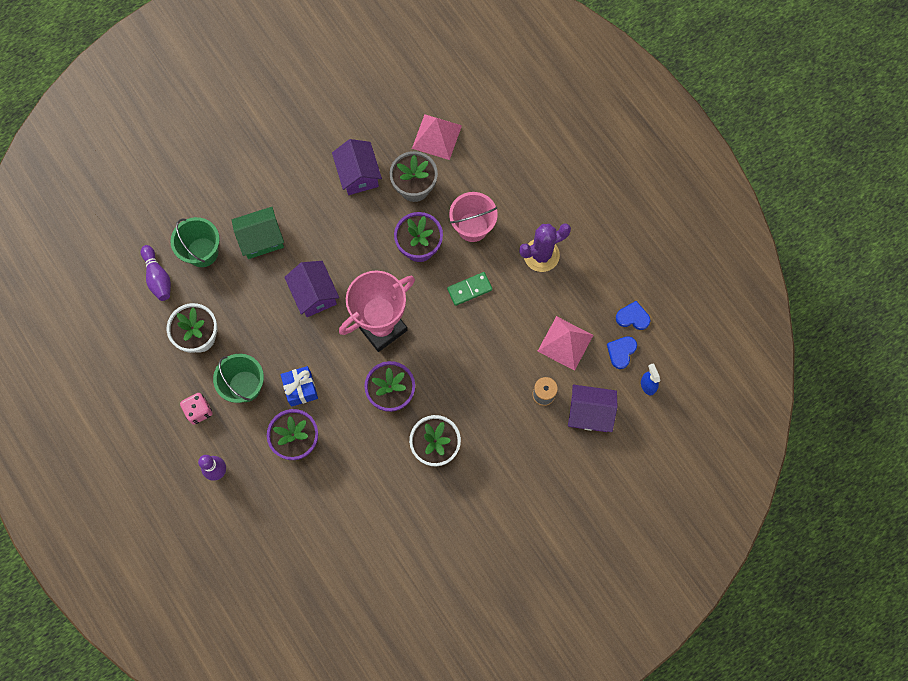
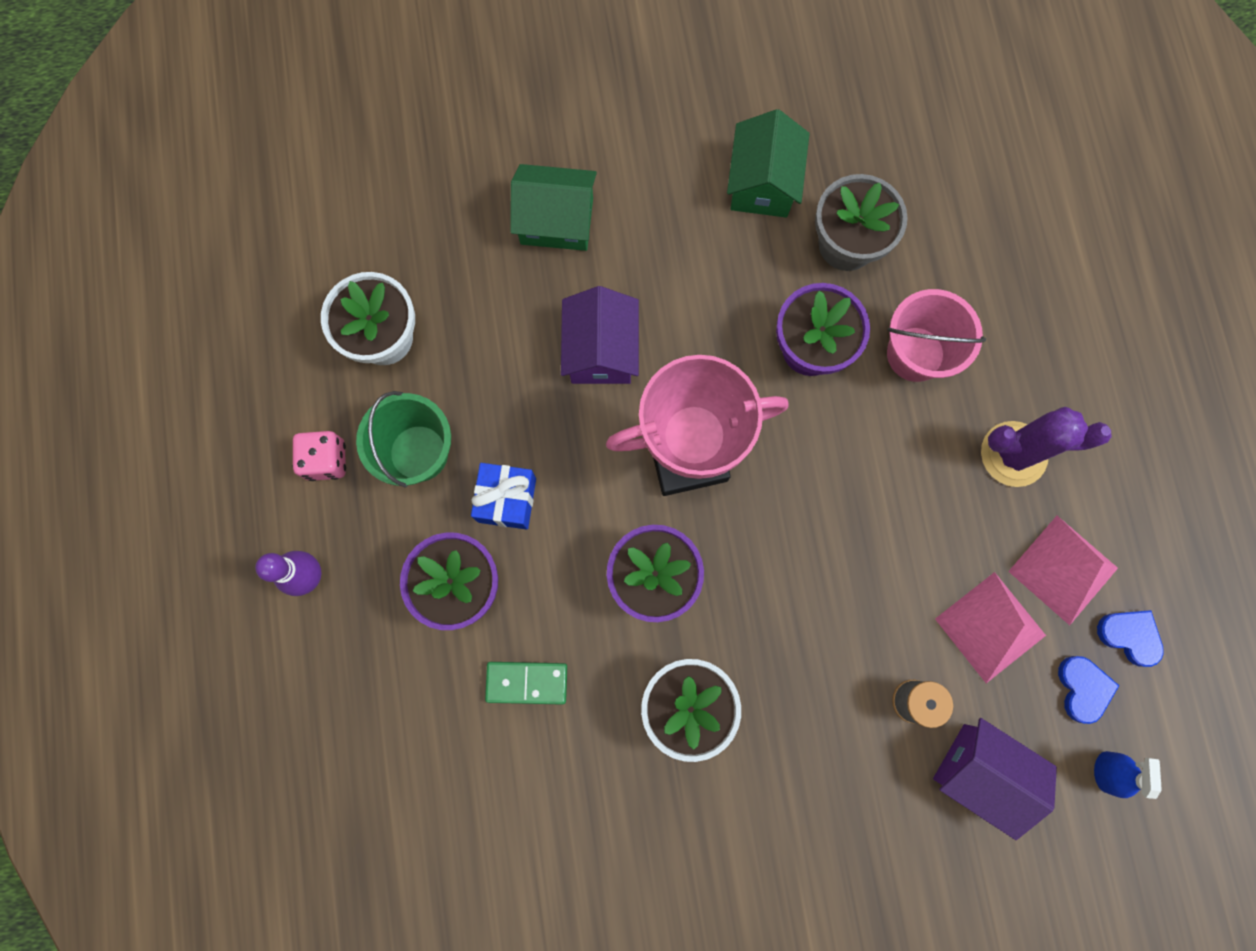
camera: 25 degrees right, 5 degrees up
(158, 277) = (364, 211): purple bowling pin -> none
(202, 252) = (453, 201): green bucket -> none
(358, 174) = (762, 183): purple house -> green house
(436, 136) = (920, 176): pink pyramid -> pink pyramid (1063, 569)
(469, 289) = (864, 458): green domino -> green domino (527, 682)
(621, 352) = (1083, 688): blue heart -> blue heart turned 120 degrees clockwise

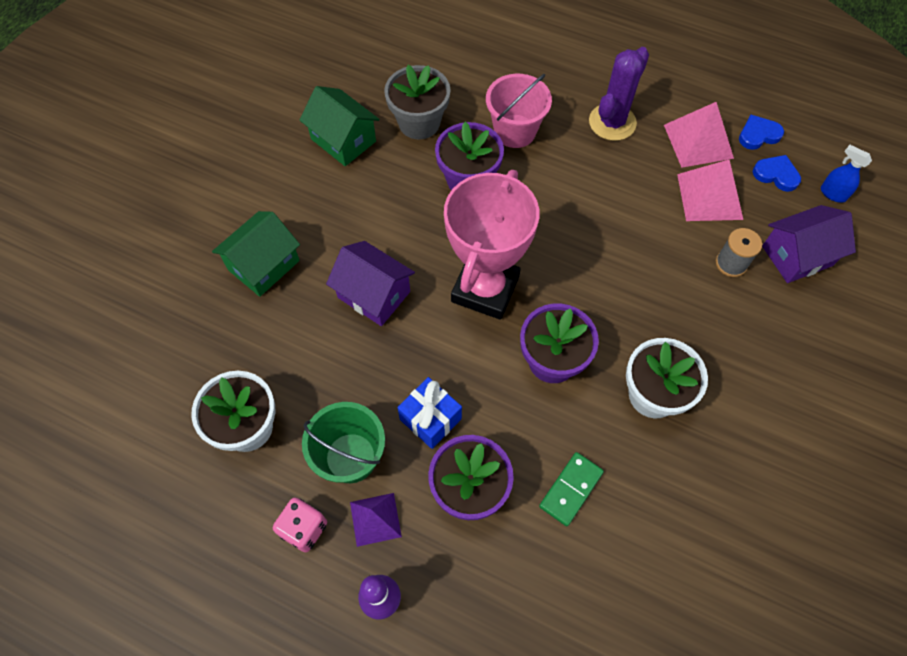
camera: 55 degrees left, 15 degrees down
(377, 517) = (375, 519): none -> purple pyramid

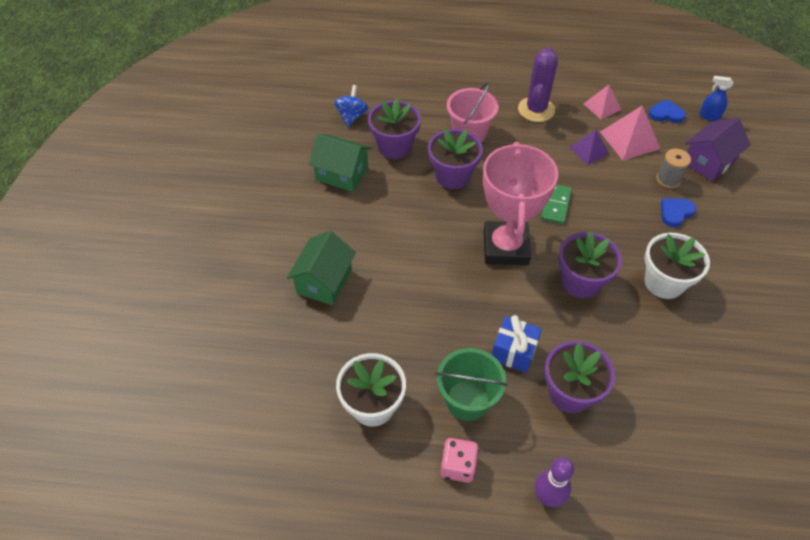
camera: 20 degrees left, 10 degrees down
(374, 294) = (423, 276): purple house -> none
(375, 519) = (510, 439): purple pyramid -> purple pyramid (589, 150)
(388, 70) = (352, 116): none -> blue spinning top
(419, 123) = (394, 146): grey flower pot -> purple flower pot
(570, 489) = (642, 366): green domino -> green domino (555, 205)
(698, 141) = (602, 106): pink pyramid -> pink pyramid, size x0.65
(758, 135) = (640, 92): blue heart -> blue heart (675, 213)

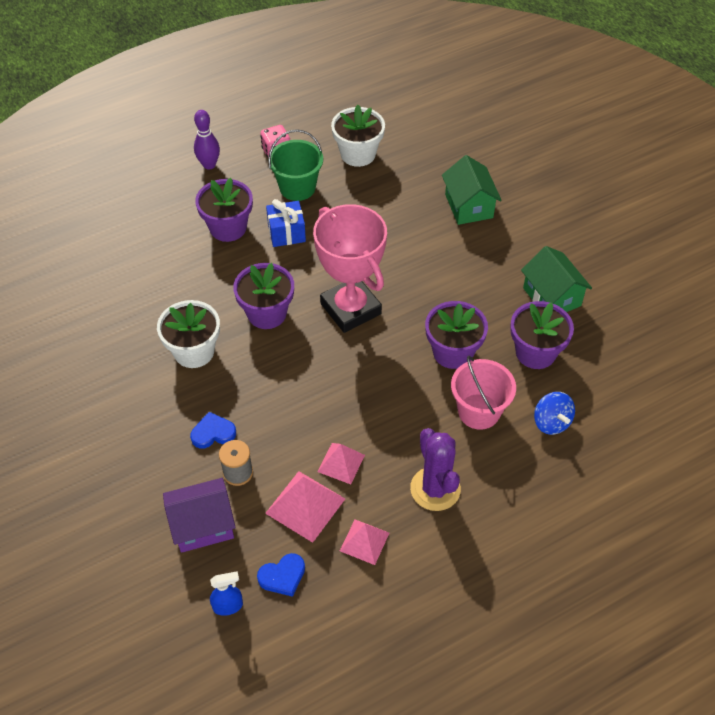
camera: 145 degrees right, 0 degrees up
(342, 174) = (551, 297): green house -> green house turned 75 degrees clockwise
(352, 116) = (611, 362): blue spinning top -> blue spinning top (551, 422)
(555, 205) = (334, 375): green domino -> none
(589, 150) = (341, 463): purple pyramid -> pink pyramid
(675, 213) = (213, 433): blue heart -> blue heart turned 120 degrees counterclockwise
(708, 162) = (202, 525): purple house -> purple house turned 60 degrees clockwise

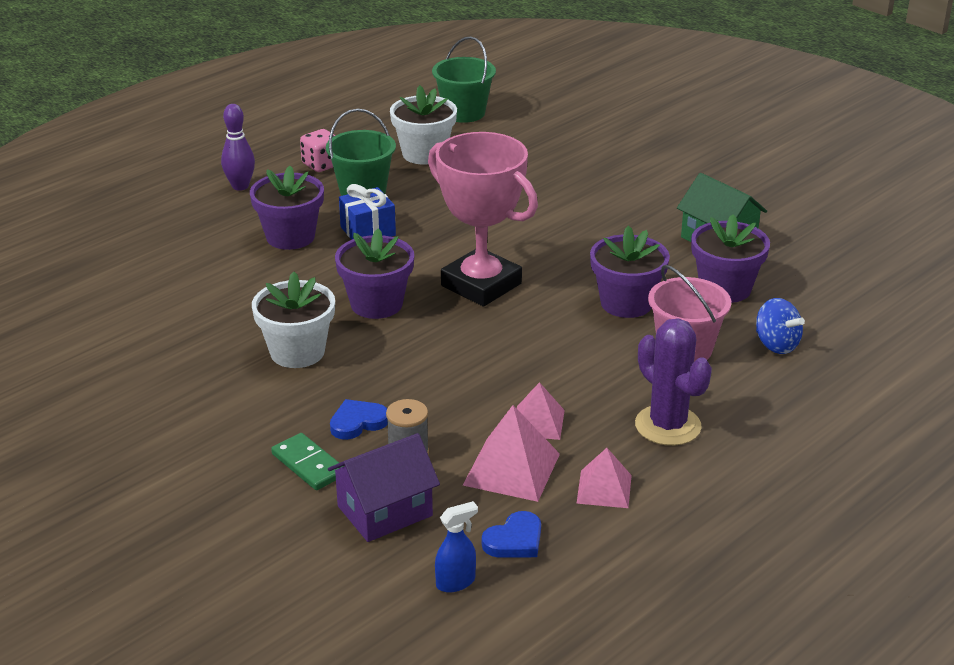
camera: 15 degrees left, 20 degrees down
(165, 467) = (308, 465): none -> green domino
(405, 112) = (464, 113): none -> green bucket
(469, 206) = (580, 179): green house -> none

